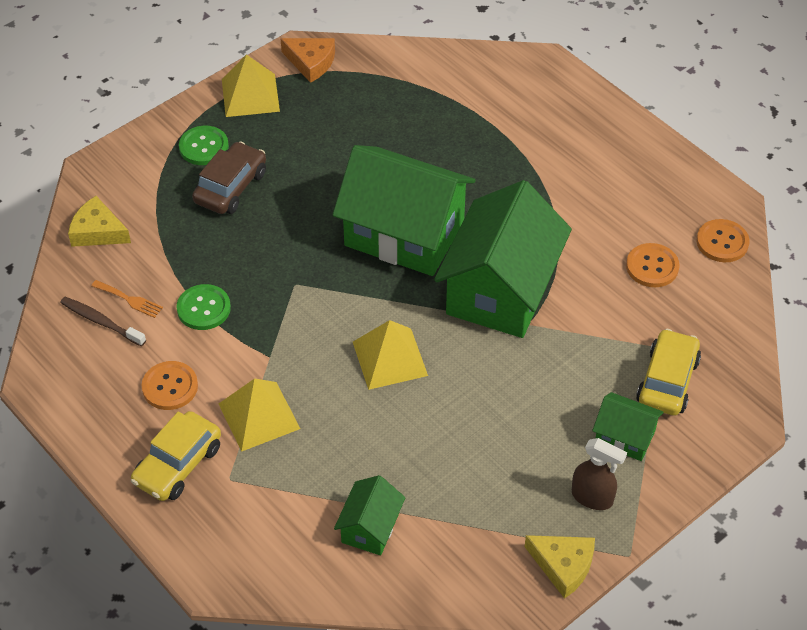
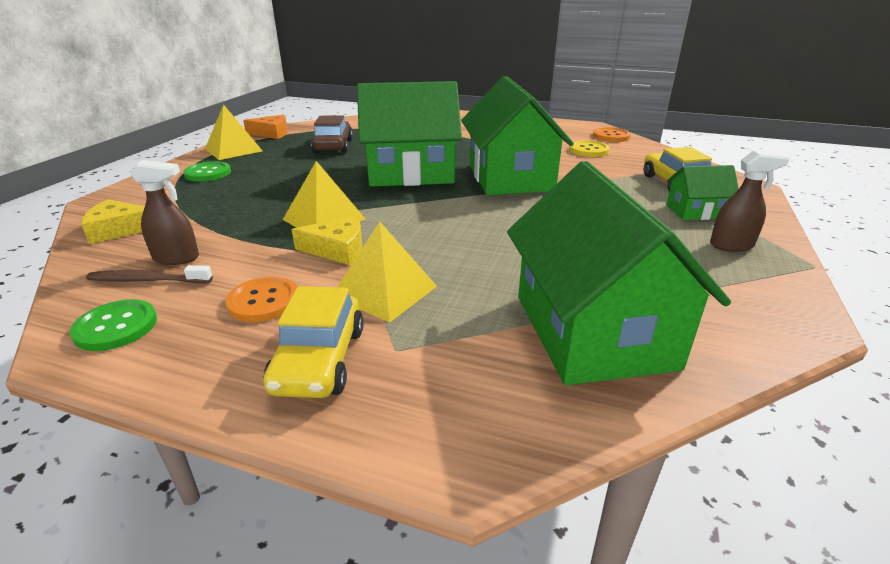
camera: 30 degrees left, 20 degrees down
(129, 300) = (177, 258): orange fork -> brown spray bottle
(203, 308) = (266, 243): green button -> green button (116, 327)
(231, 187) = (246, 183): brown car -> brown car (333, 146)
(370, 528) = (592, 331): green house -> green house, size x2.14
(389, 358) = (470, 225): yellow pyramid -> yellow pyramid (324, 219)
(563, 566) = (787, 291): yellow cheese -> yellow cheese (337, 249)
(652, 267) = (588, 150): orange button -> yellow button

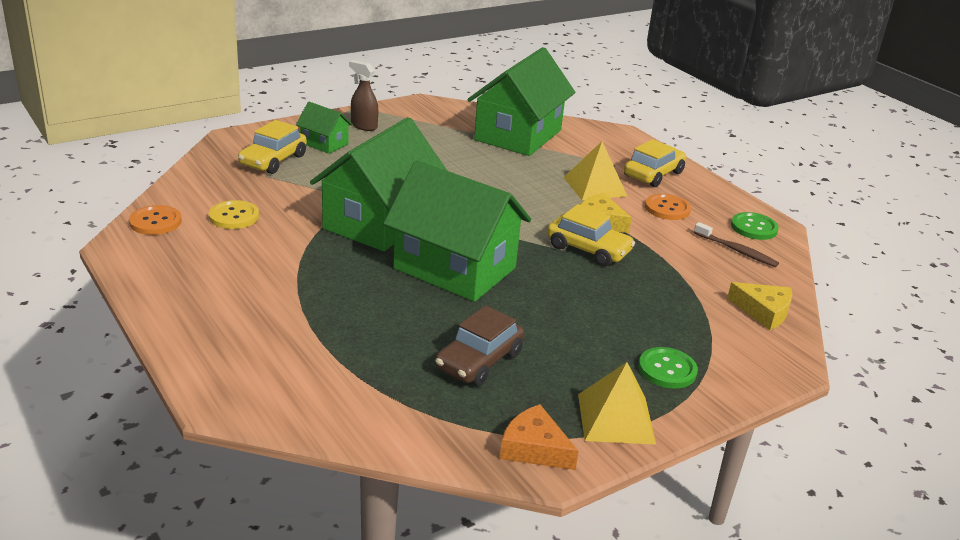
camera: 145 degrees left, 0 degrees up
(177, 258) = (715, 260): brown spray bottle -> none
(324, 219) = (588, 249): yellow pyramid -> yellow car

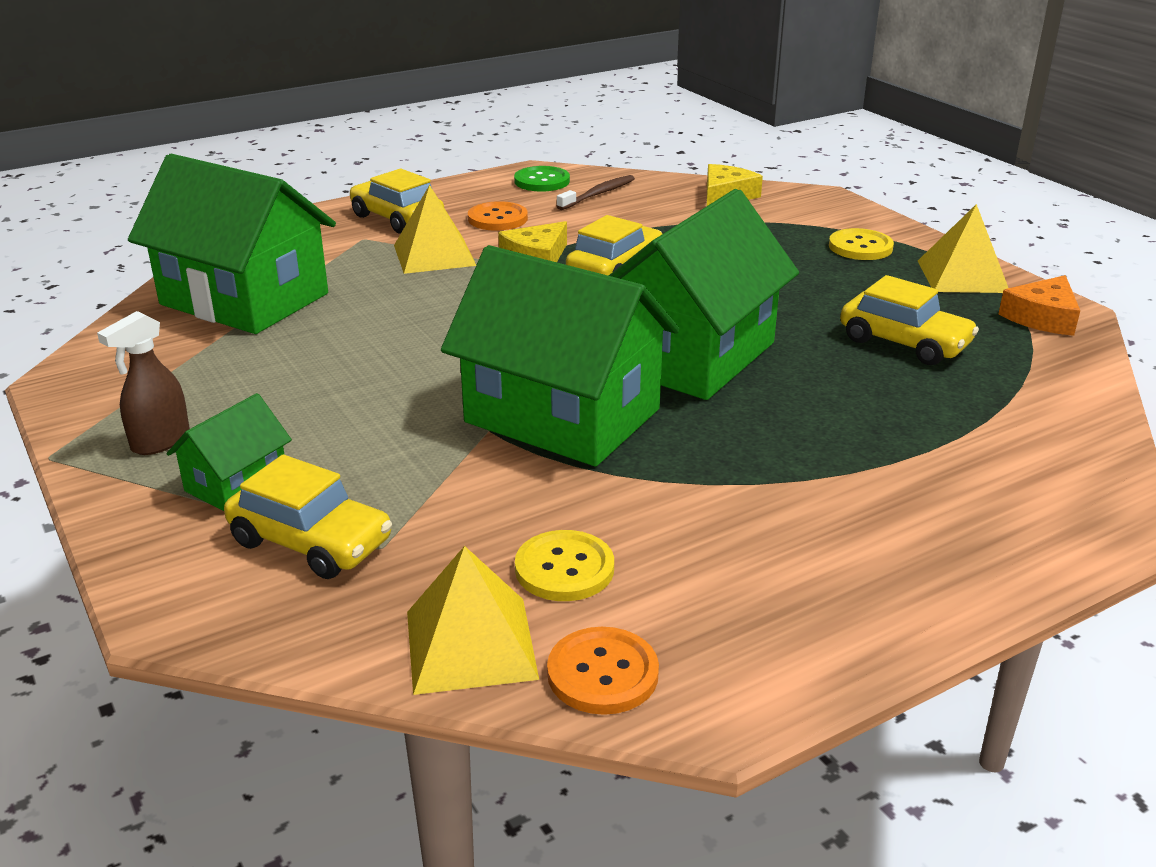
camera: 85 degrees left, 0 degrees up
(187, 194) = (470, 644): none -> yellow pyramid
(479, 361) = (904, 342): brown car -> yellow car
(667, 370) = (860, 247): green button -> yellow button

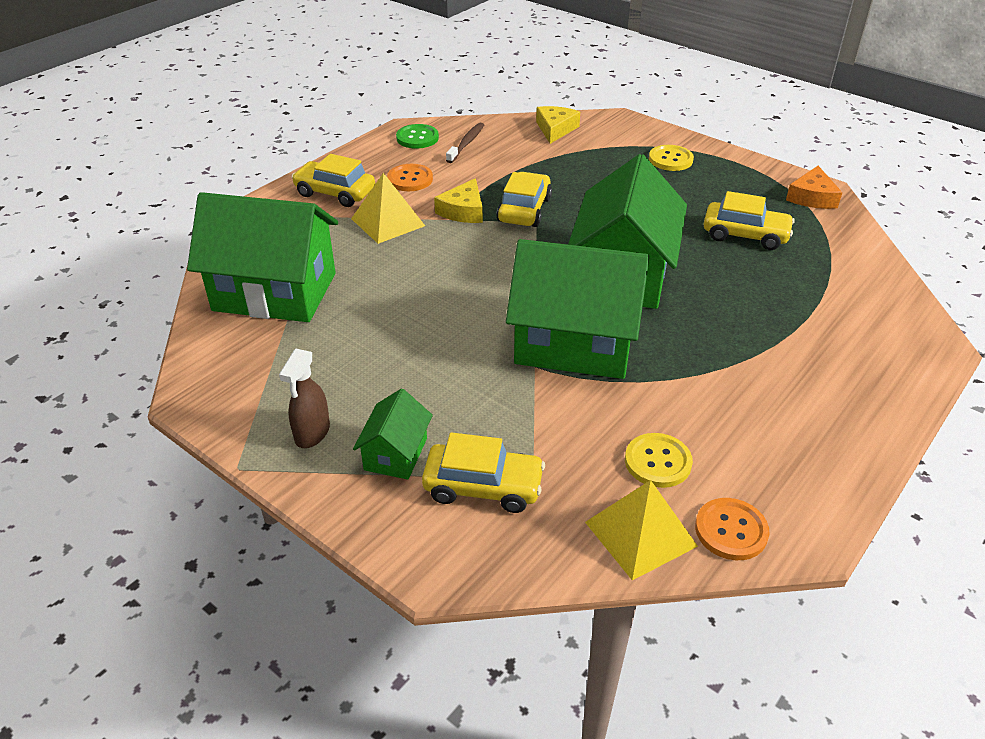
camera: 20 degrees left, 10 degrees up
(962, 276) = (746, 172): yellow pyramid -> none

